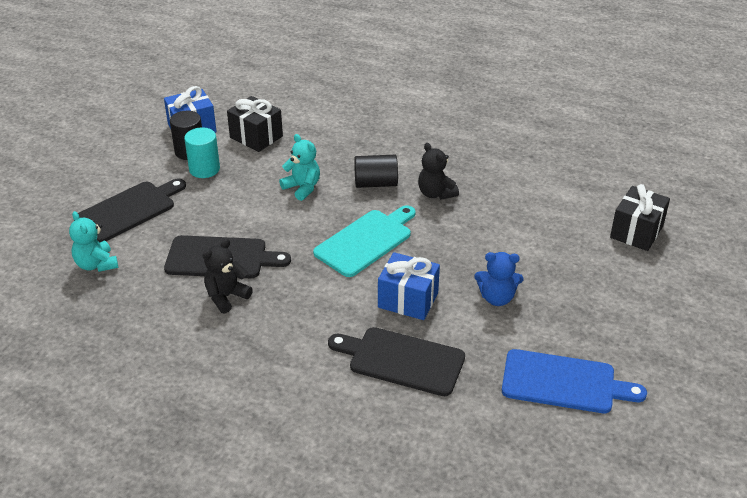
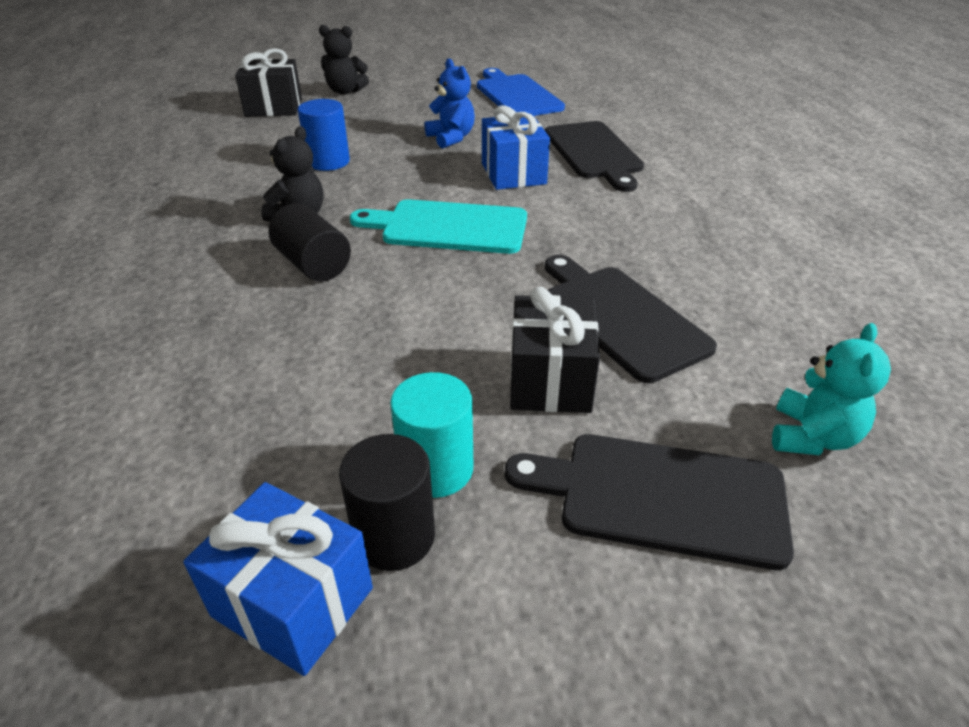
camera: 125 degrees left, 0 degrees up
(226, 297) = (673, 277): black teddy bear -> black teddy bear (345, 91)
(256, 137) = (262, 458): black gift -> black gift (550, 380)
(302, 188) = (384, 322): turquoise teddy bear -> none
(504, 226) = (328, 162): none -> blue cylinder

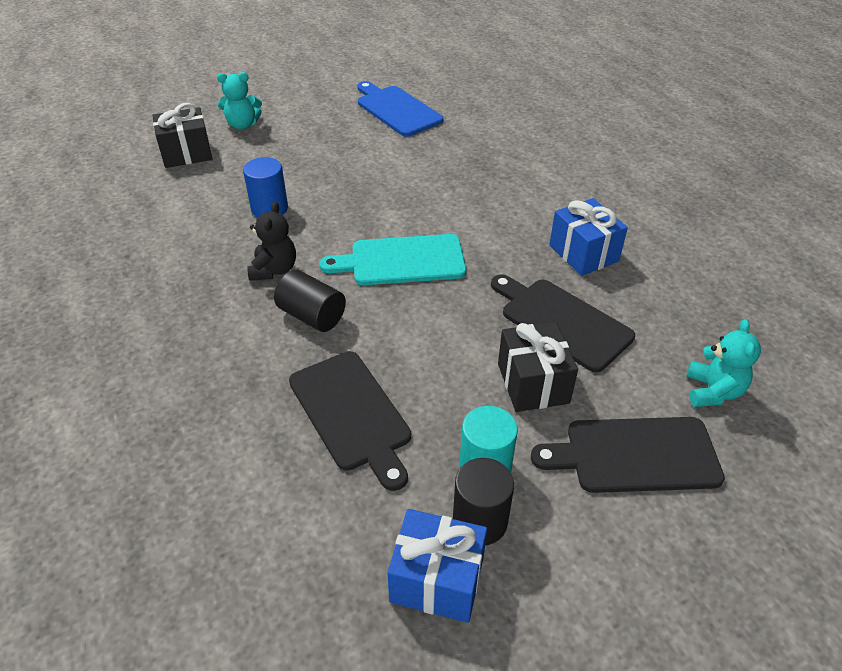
camera: 15 degrees left, 5 degrees up
(345, 91) = (242, 125): black teddy bear -> turquoise teddy bear
(451, 138) = (362, 167): blue teddy bear -> none
(513, 174) = (430, 198): blue gift -> blue gift (583, 253)
(594, 153) = (485, 166): black cutting board -> black cutting board (352, 413)

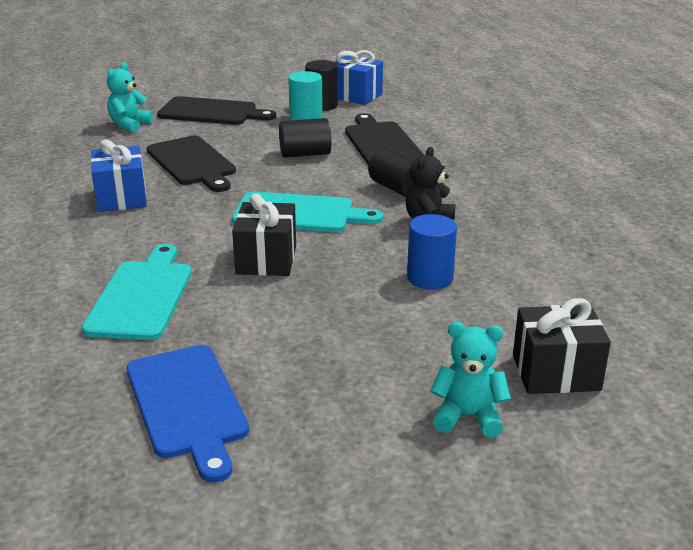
camera: 165 degrees left, 15 degrees down
(441, 365) = (305, 154): none -> black cylinder
(474, 162) = (141, 296): none -> turquoise cutting board
(533, 383) = (246, 140): black gift -> black gift (266, 259)

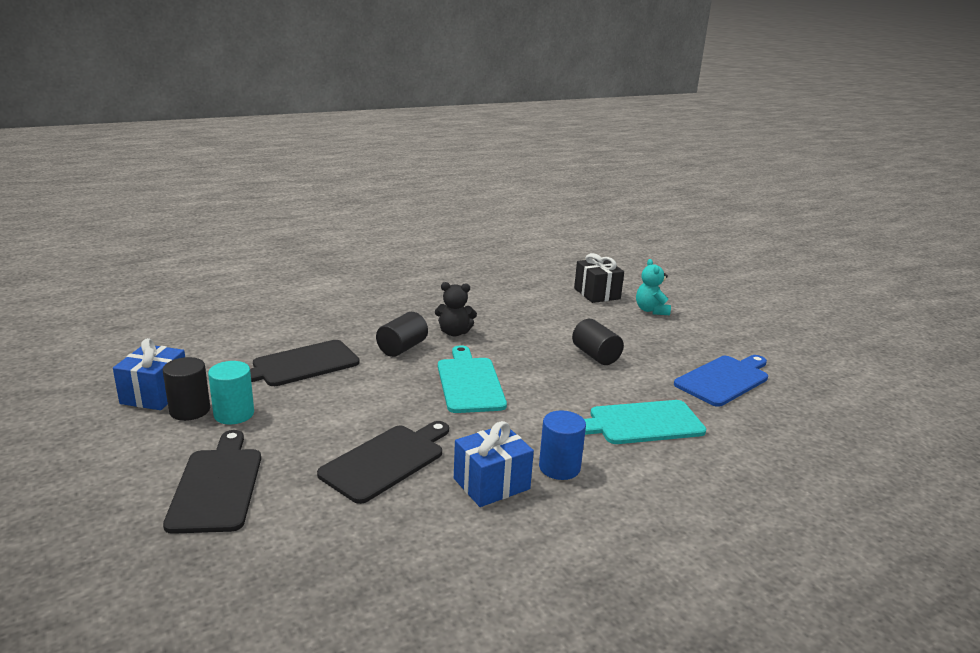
camera: 110 degrees left, 5 degrees down
(129, 125) = (274, 546): turquoise teddy bear -> none
(266, 259) = (551, 384): black gift -> none
(305, 154) = (341, 399): black cylinder -> black cylinder (595, 355)
(430, 278) = (531, 327): blue cylinder -> blue cylinder (559, 467)

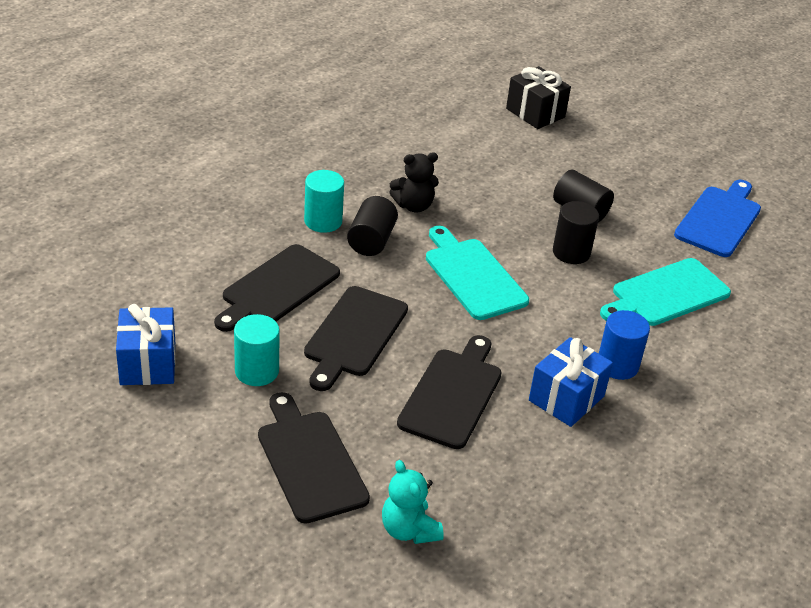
camera: 20 degrees left, 15 degrees up
(190, 410) = (205, 377): black cylinder -> black cylinder (571, 252)
(336, 404) = (354, 335): none -> black cutting board
(373, 331) = (323, 221): none -> turquoise cylinder
(651, 310) = (605, 130): turquoise teddy bear -> turquoise teddy bear (409, 530)

